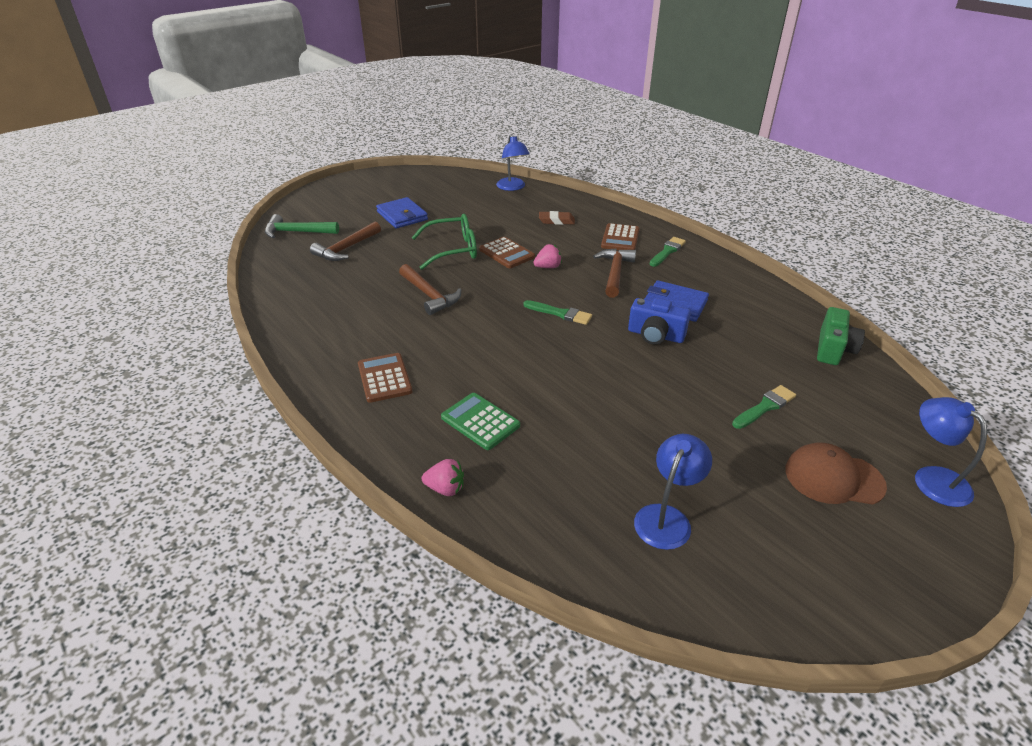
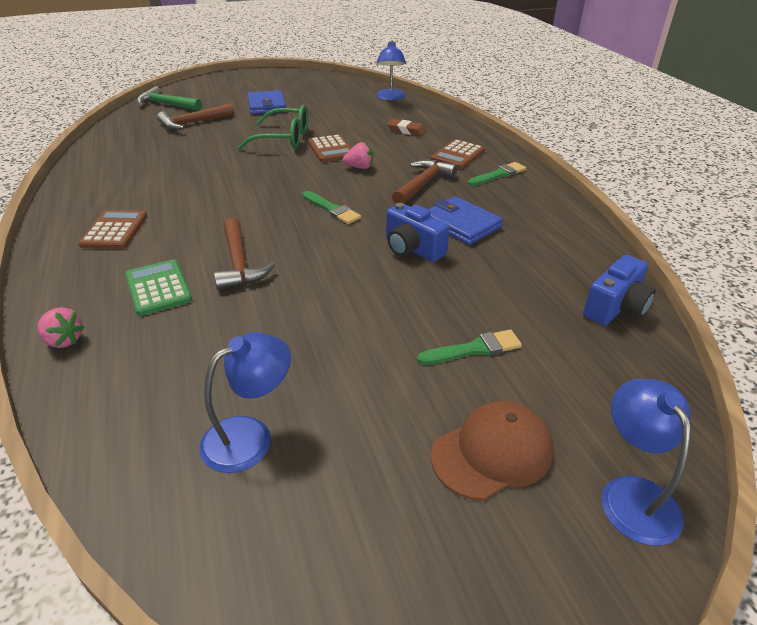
camera: 20 degrees right, 0 degrees up
(429, 295) = (225, 171): brown hammer -> brown hammer (239, 263)
(833, 349) = (615, 308): green camera -> blue camera
(833, 478) = (492, 452): brown cap -> brown cap turned 120 degrees clockwise

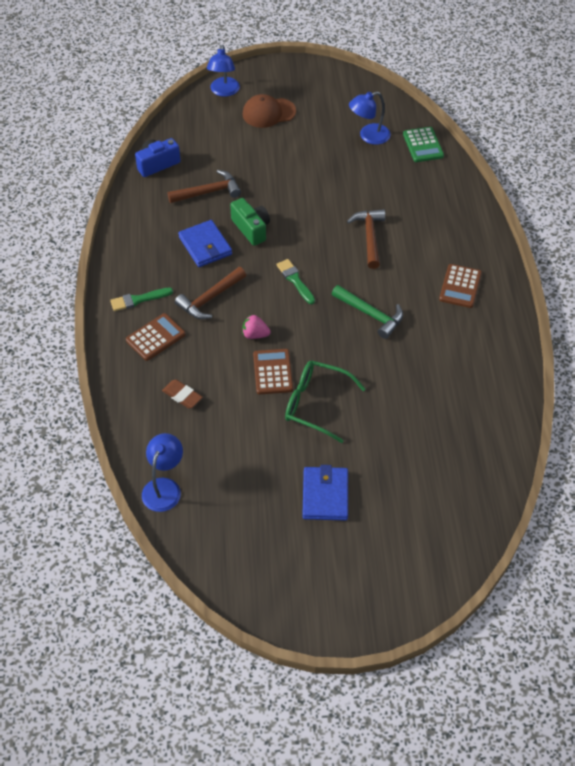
camera: 165 degrees left, 15 degrees up
(64, 340) = (466, 199): pink strawberry -> none
(158, 288) = (420, 226): green calculator -> green calculator (423, 145)
(167, 104) = (451, 525): green hammer -> green hammer (370, 314)
(193, 123) = (414, 463): brown hammer -> brown hammer (208, 192)
(412, 249) = (251, 229): blue camera -> green camera
(474, 349) = (250, 156): green brush -> none

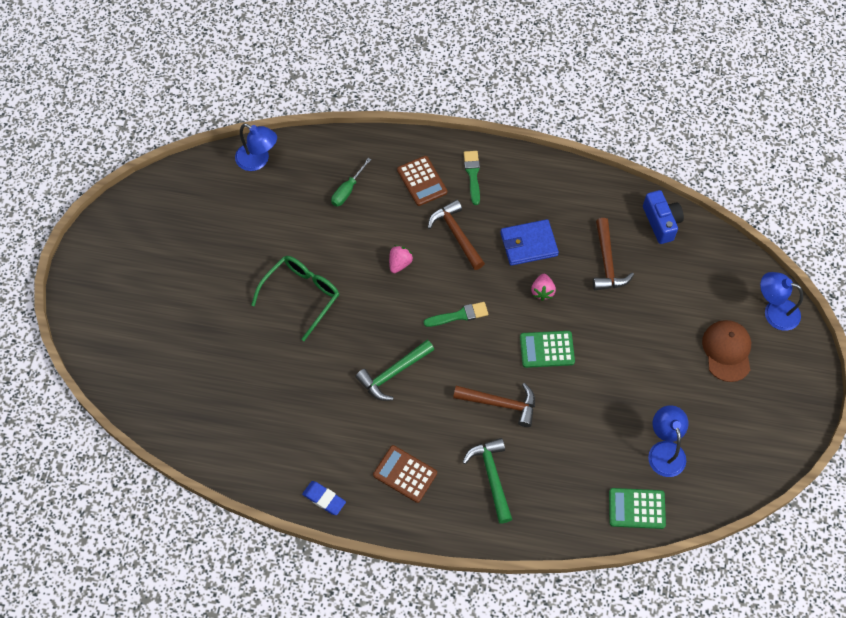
camera: 105 degrees right, 10 degrees up
(182, 396) = (347, 190): brown eraser -> green screwdriver
(251, 229) = (542, 291): green camera -> pink strawberry
(273, 372) = (350, 268): brown calculator -> none
(307, 217) = (547, 349): none -> green calculator
(325, 495) = (204, 278): blue wallet -> none
(436, 231) = (492, 476): none -> green hammer
(508, 336) = (324, 499): none -> blue eraser

